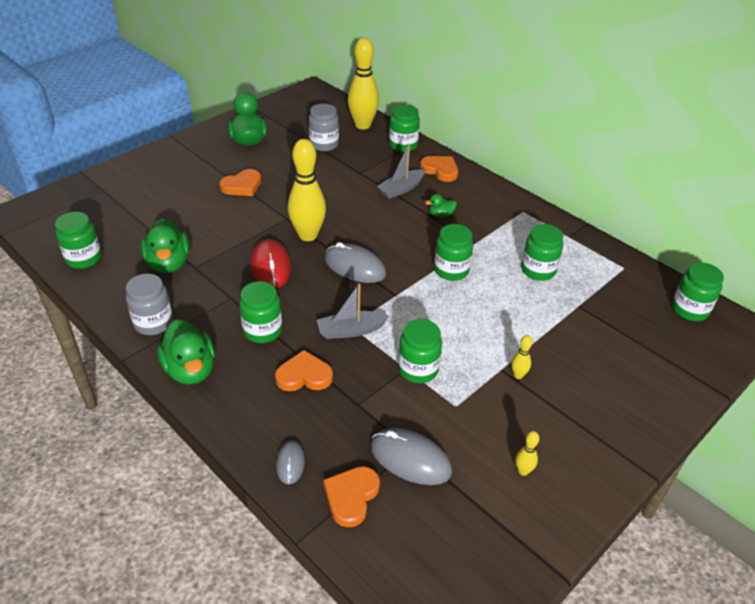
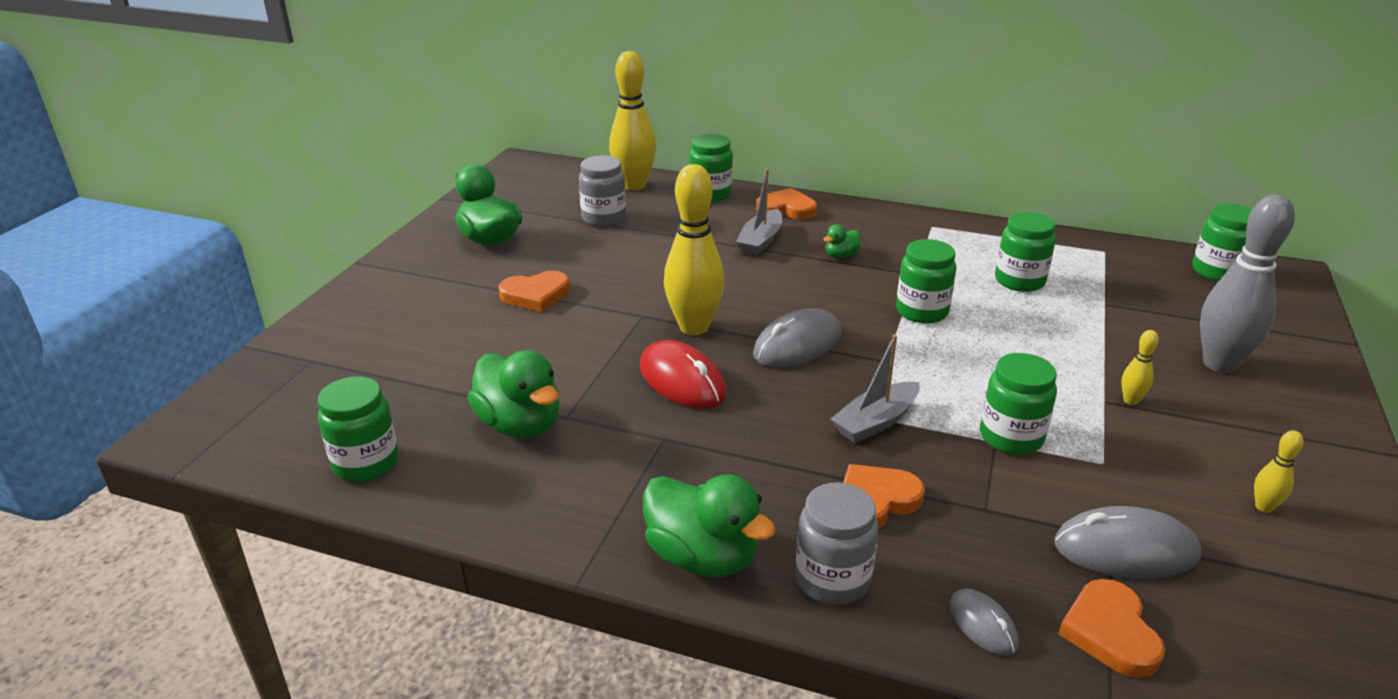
camera: 25 degrees left, 10 degrees down
(153, 323) = (576, 513): grey jar -> grey jar (832, 579)
(242, 186) = (535, 295): orange heart -> orange heart turned 45 degrees clockwise
(262, 330) = (755, 464): green jar -> none
(355, 267) = (797, 345): grey mouse -> grey mouse turned 45 degrees counterclockwise
(608, 374) = (1219, 364): none -> grey bowling pin

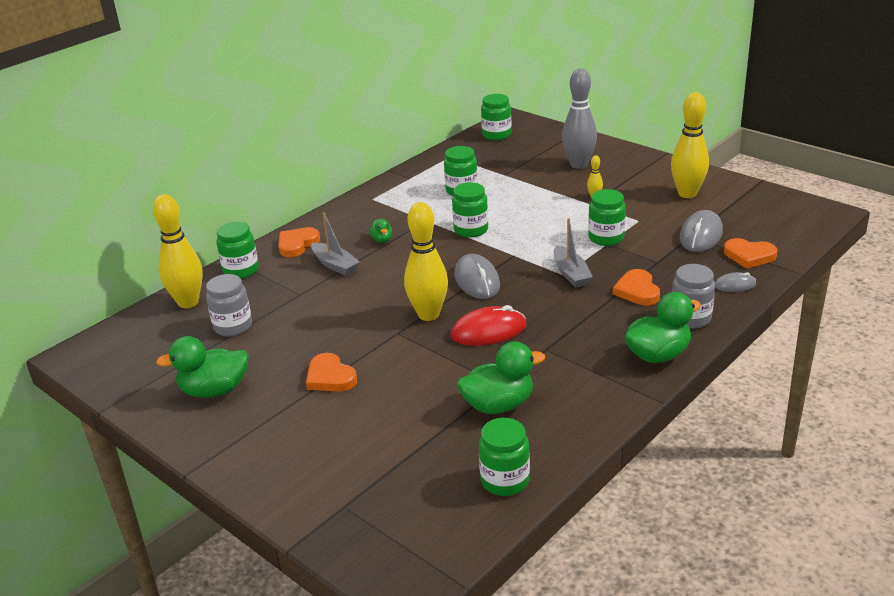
camera: 65 degrees left, 0 degrees up
(535, 295) = (330, 377): orange heart -> orange heart turned 135 degrees clockwise
(1263, 507) = (687, 194): yellow bowling pin -> yellow bowling pin, size x2.33

